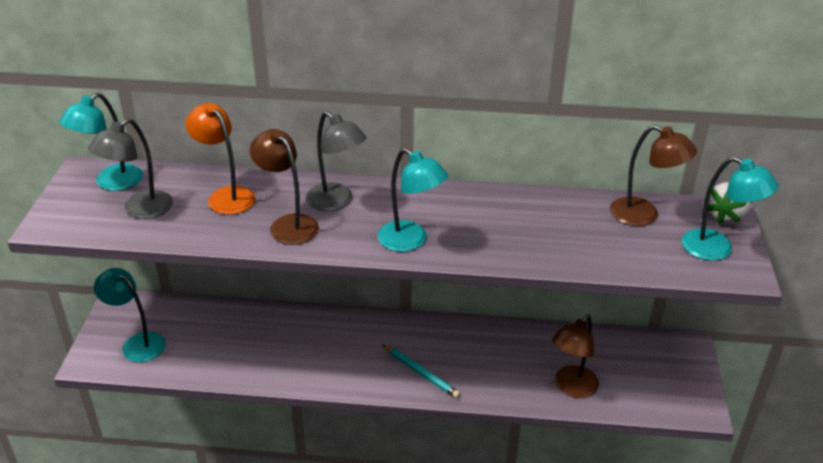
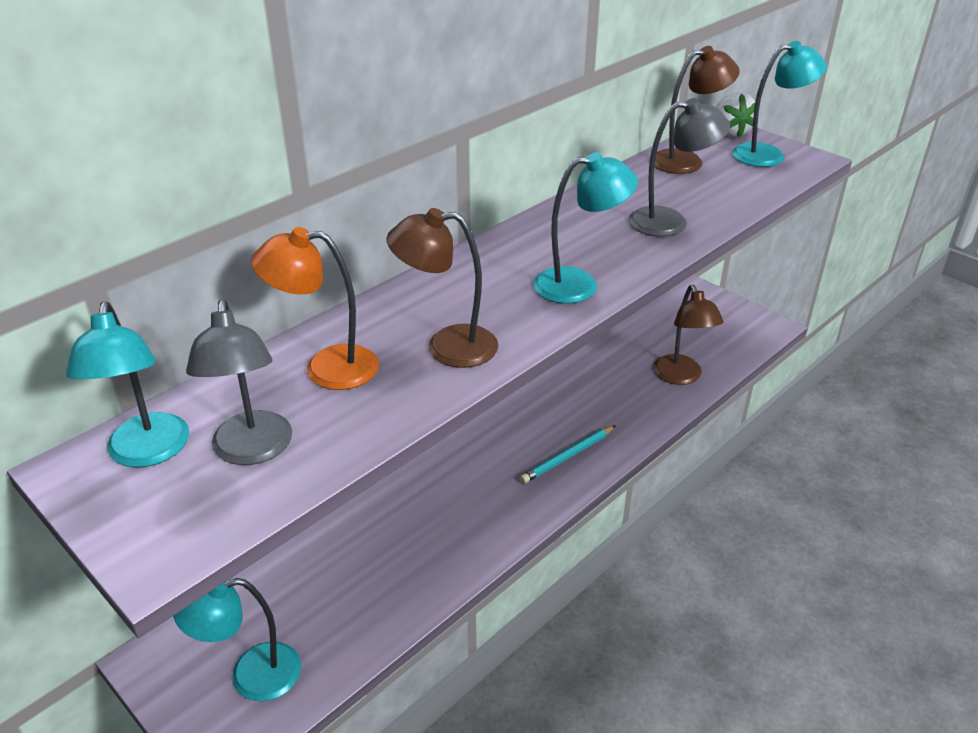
camera: 50 degrees left, 0 degrees up
(336, 202) = (450, 298): grey lamp -> grey lamp (670, 222)
(421, 373) = (568, 456): turquoise pencil -> turquoise pencil turned 150 degrees clockwise

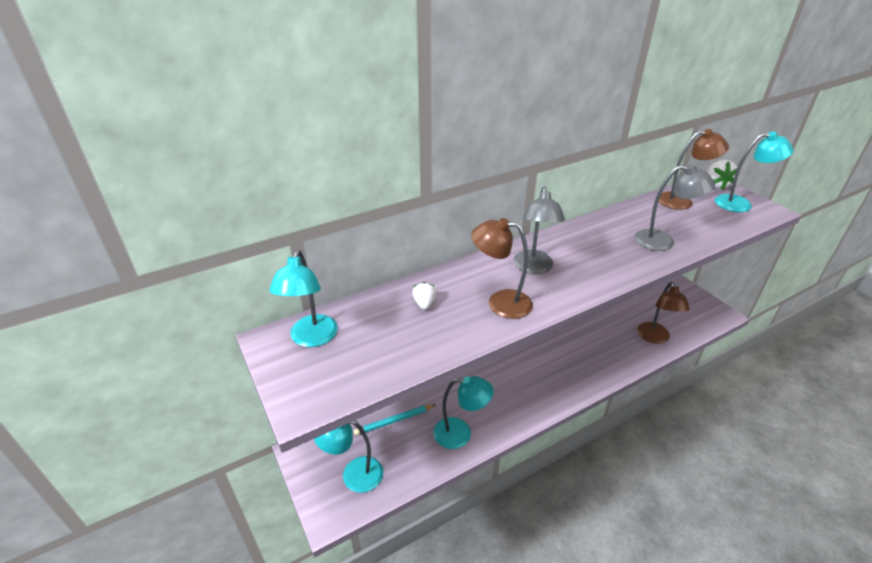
camera: 15 degrees right, 0 degrees up
(252, 451) = (370, 349): grey lamp -> grey lamp (533, 268)
(326, 368) = (424, 303): orange lamp -> white strawberry
(568, 456) = (570, 377): turquoise pencil -> turquoise pencil (394, 421)
(579, 284) = (593, 275): turquoise lamp -> turquoise lamp (460, 433)

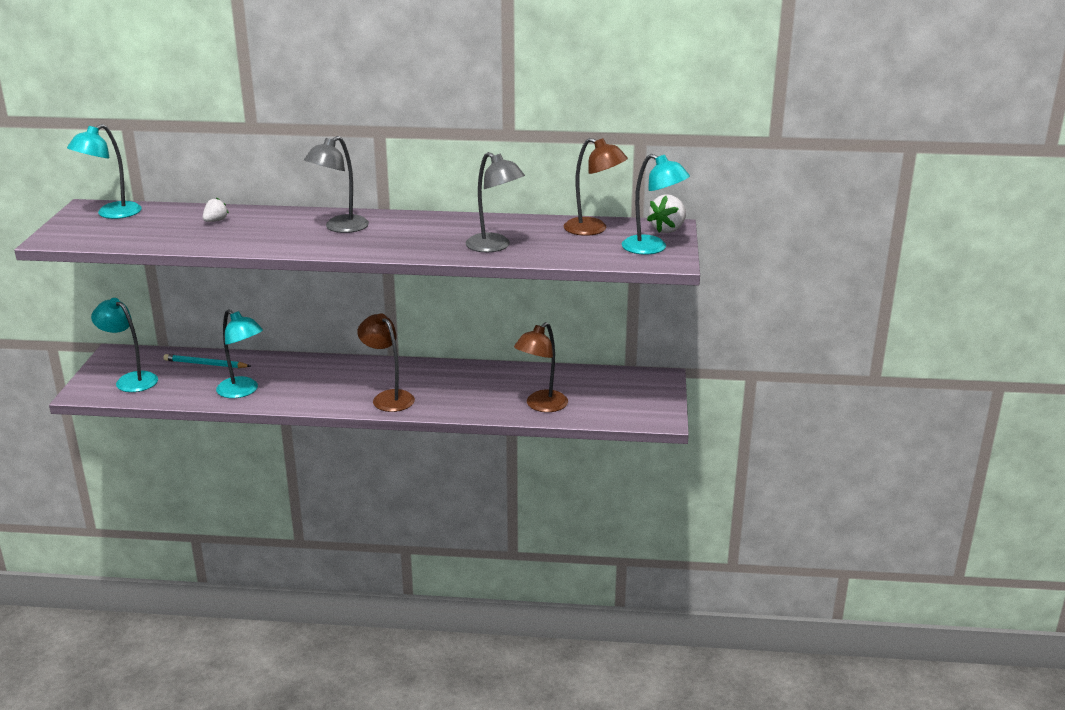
camera: 35 degrees right, 10 degrees down
(500, 302) = (269, 237): brown lamp -> brown lamp (388, 397)

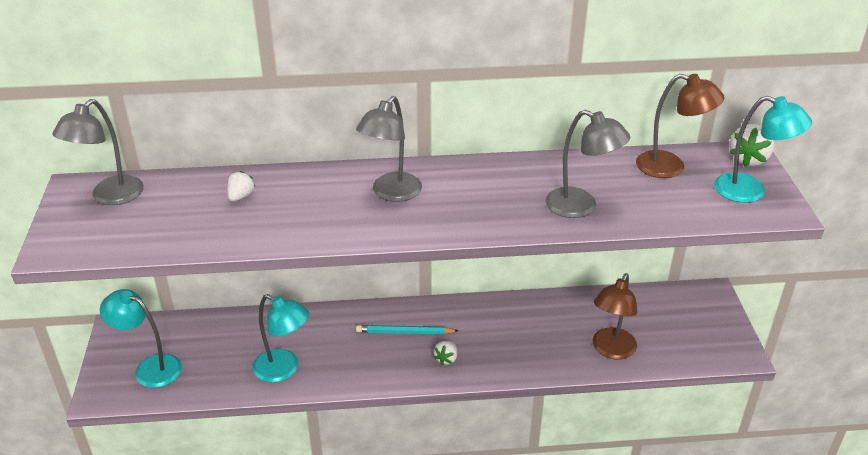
camera: 10 degrees left, 10 degrees up
(111, 214) = (110, 197): turquoise lamp -> grey lamp
(205, 364) = (226, 333): turquoise pencil -> turquoise pencil (405, 332)
(388, 397) = (446, 359): brown lamp -> white strawberry

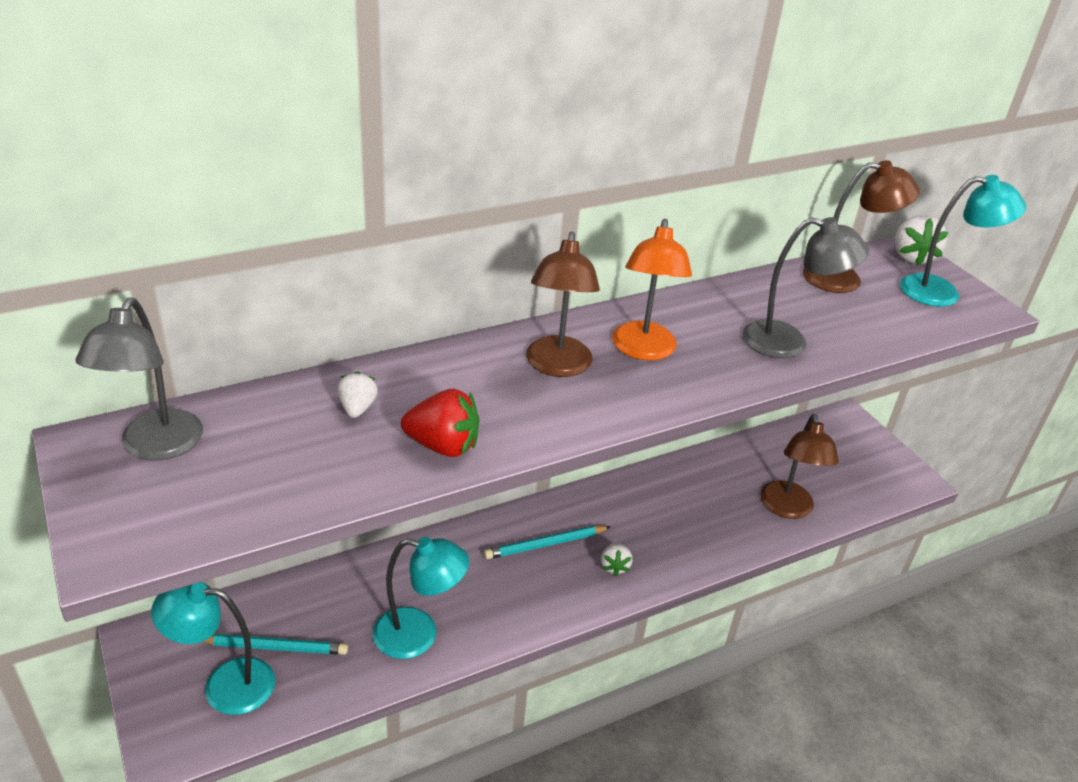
camera: 25 degrees left, 0 degrees up
(190, 353) = (274, 647): none -> turquoise pencil
(278, 230) = (443, 446): none -> red strawberry
(391, 193) = (557, 366): grey lamp -> brown lamp
(462, 193) = (643, 350): none -> orange lamp

